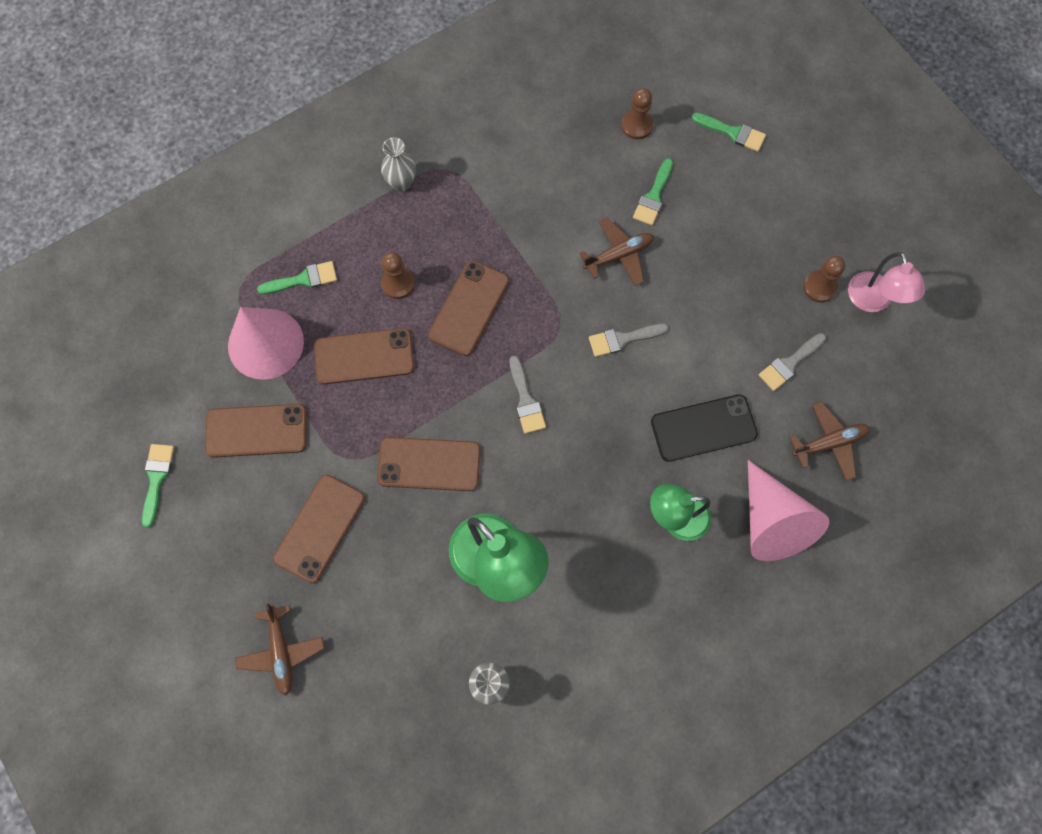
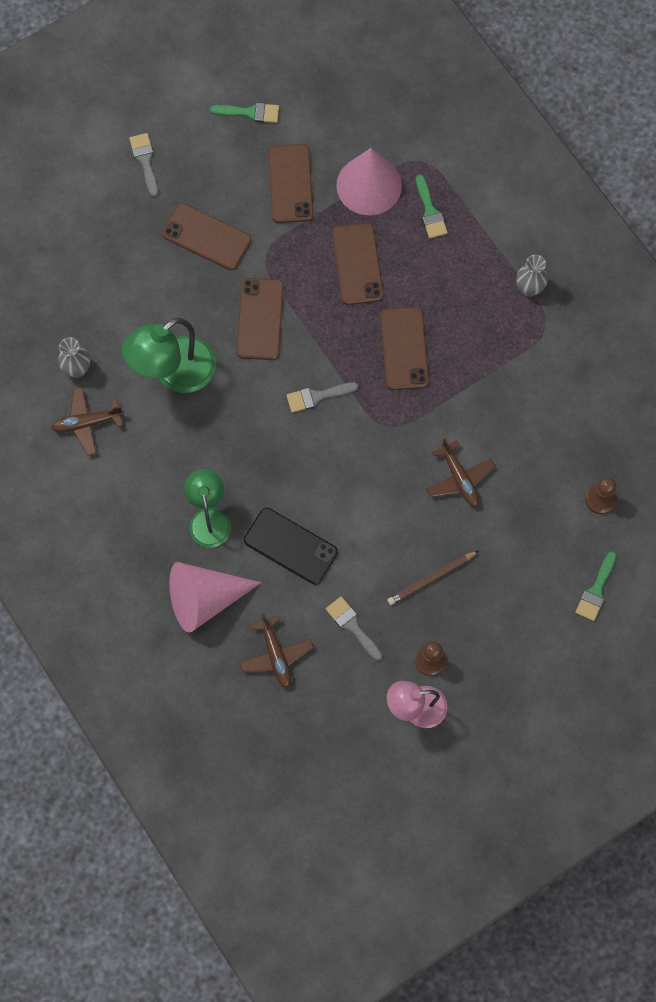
camera: 90 degrees right, 0 degrees up
(281, 651) = (108, 214): brown plane -> brown plane (87, 423)
(398, 283) = (427, 289): brown pawn -> none
(469, 308) = (404, 348): brown phone -> brown phone turned 60 degrees clockwise
(622, 339) = (375, 479): grey brush -> grey brush (145, 161)
(653, 196) = (522, 512): green brush -> none
(703, 428) = (291, 546): black phone -> black phone turned 45 degrees counterclockwise
(731, 284) = (431, 578): none -> brown pencil

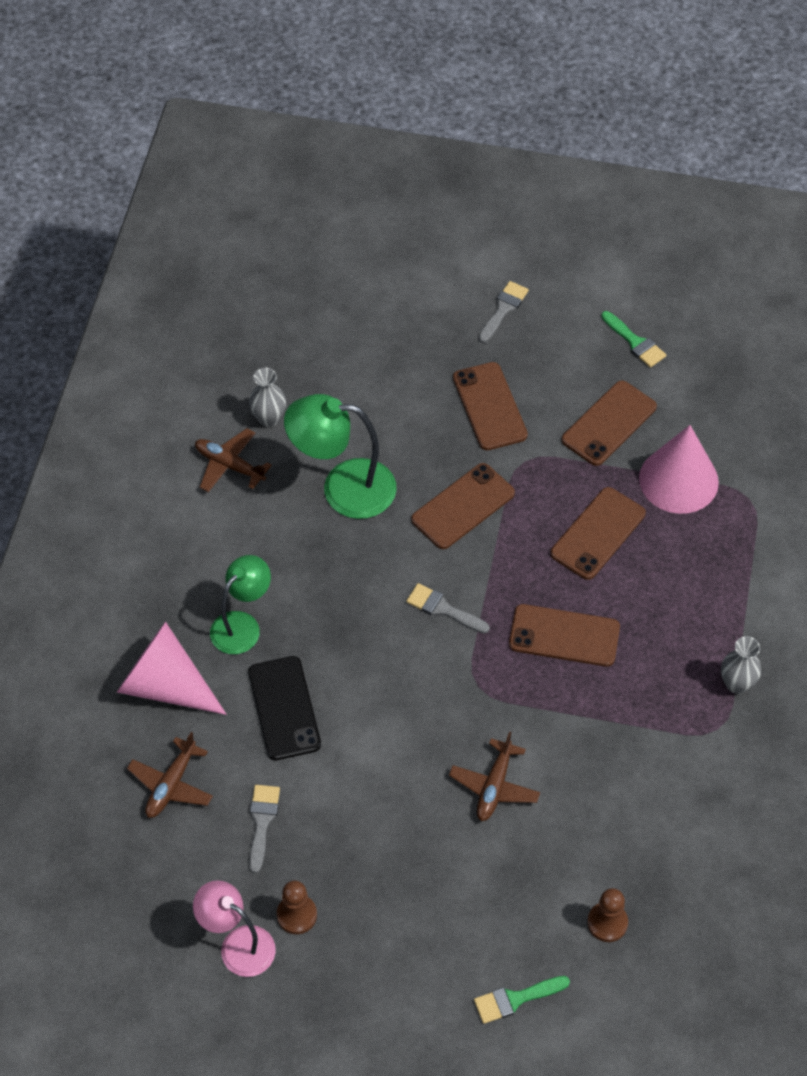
camera: 45 degrees right, 15 degrees down
(404, 348) = (564, 636): brown phone -> brown phone turned 60 degrees clockwise
(430, 211) = (712, 545): green brush -> none
(431, 578) = (375, 847): brown pencil -> none

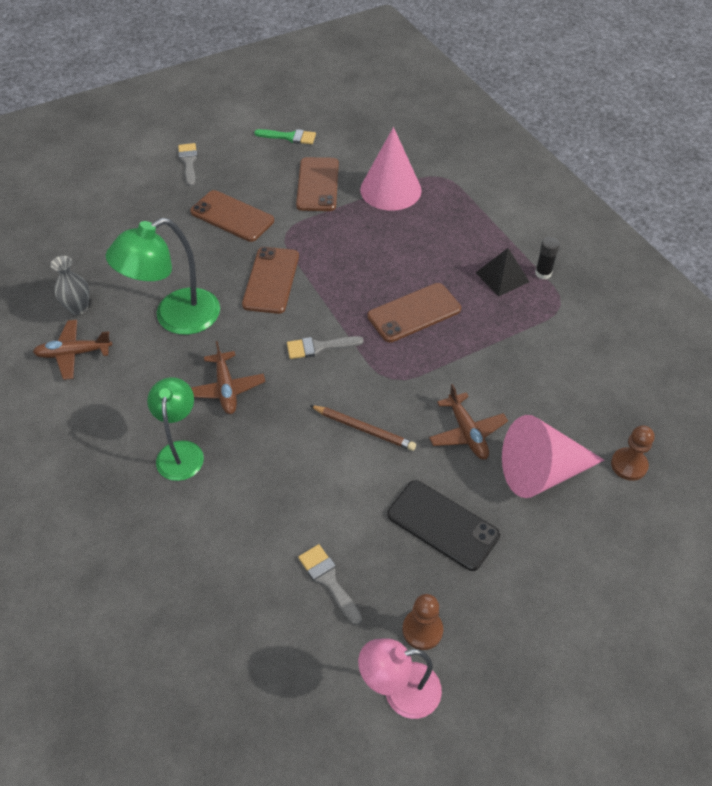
camera: 40 degrees left, 5 degrees down
(165, 685) = (156, 536): pink cone -> pink cone (541, 472)
(171, 785) = (229, 607): brown plane -> brown plane (226, 389)
(284, 708) = (268, 486): black phone -> black phone (443, 525)
(408, 716) = (364, 429): none -> brown pencil
(515, 999) = (631, 563): green brush -> none
(598, 534) = (373, 244): brown phone -> none
(690, 659) = (502, 277): none -> black pyramid
(736, 684) = (543, 273): grey vase -> black glue stick

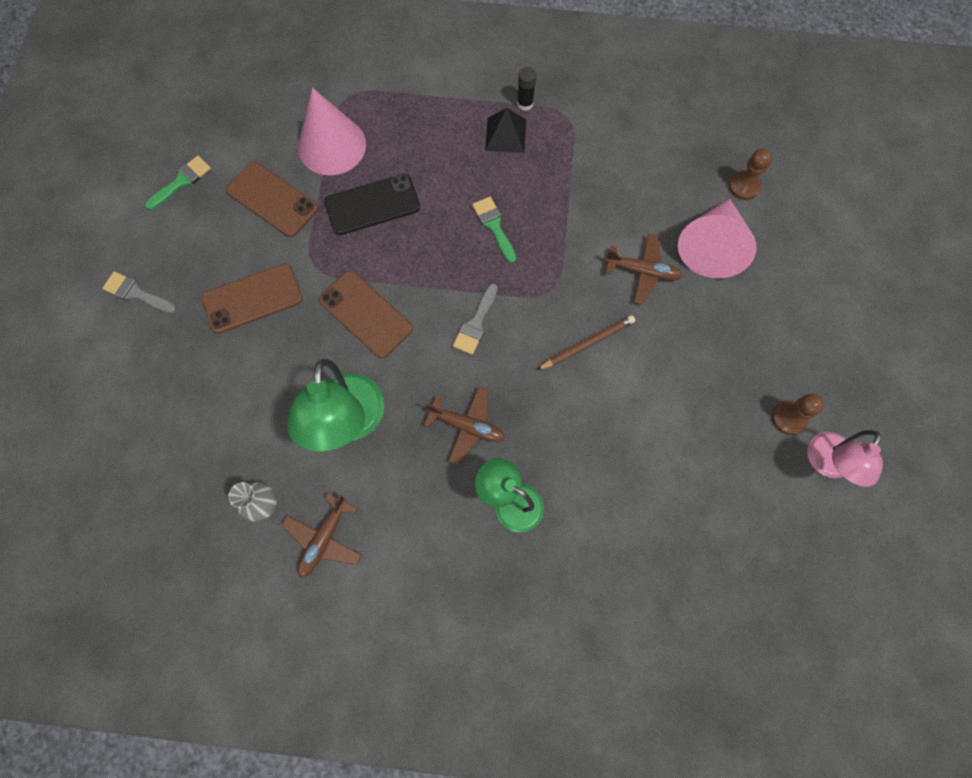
camera: 55 degrees left, 20 degrees up
(328, 580) = (709, 458): grey brush -> none
(414, 313) = (494, 226): brown phone -> green brush
(443, 525) = (712, 345): black phone -> black phone (372, 204)

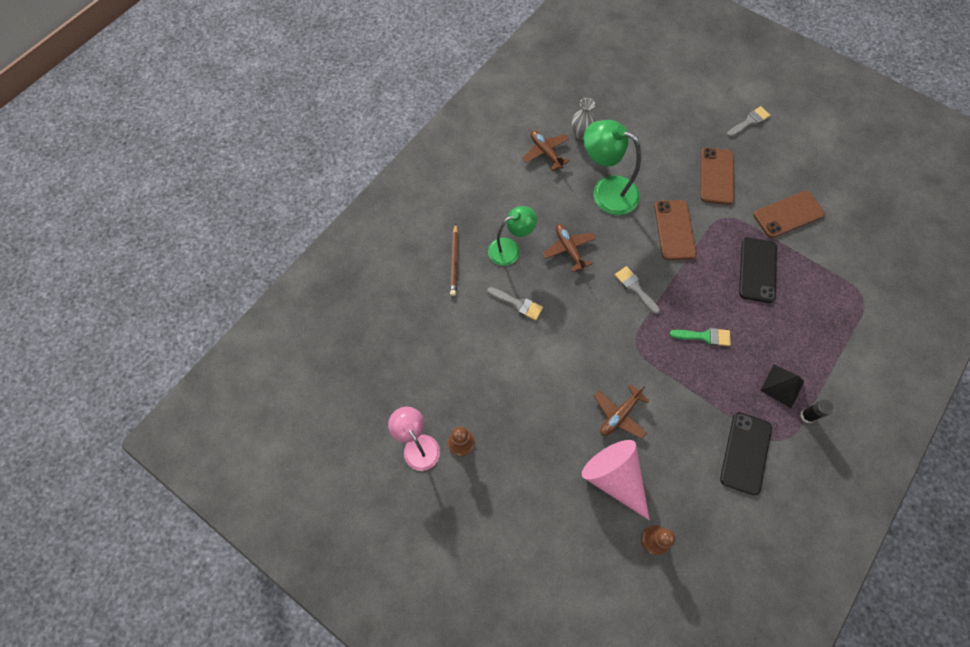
camera: 120 degrees right, 5 degrees down
(182, 181) = (825, 171): green brush -> none
(332, 145) = (820, 267): pink cone -> none
(365, 314) = (674, 230): brown phone -> brown phone turned 75 degrees counterclockwise
(467, 426) = (569, 249): brown plane -> brown plane turned 105 degrees clockwise
(582, 448) = (518, 304): none -> grey brush
(587, 343) = (585, 346): brown pencil -> brown pencil (454, 261)
(602, 142) = (745, 453): none -> black phone

